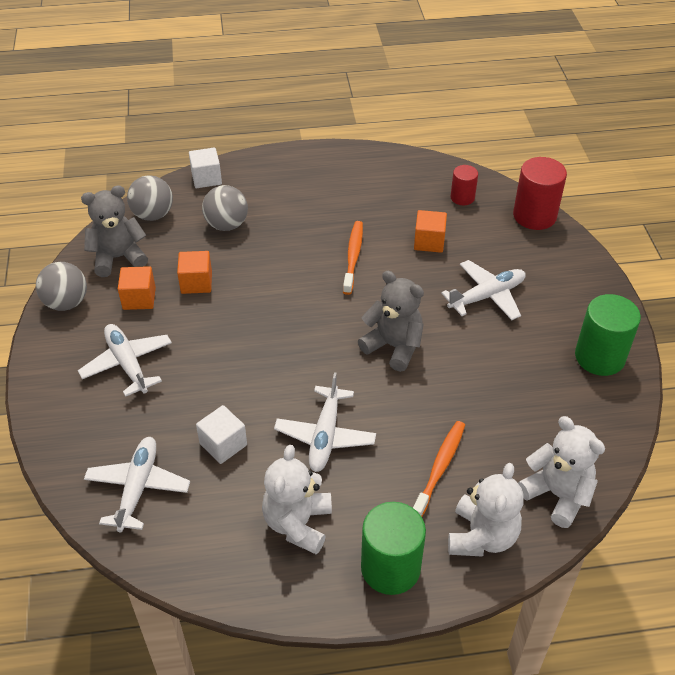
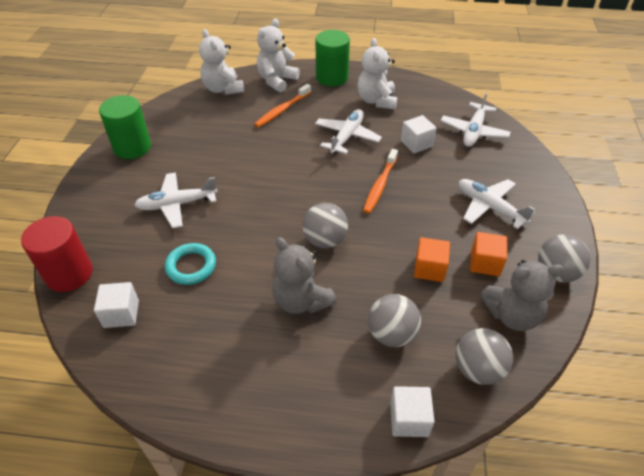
camera: 165 degrees left, 0 degrees up
(127, 364) = (489, 207): white plane -> white plane turned 150 degrees clockwise
(298, 523) = (376, 101): white teddy bear -> white teddy bear turned 150 degrees clockwise
(309, 290) = (325, 240): none -> grey ball
(353, 257) = (271, 265): orange toothbrush -> orange toothbrush (380, 185)
(393, 346) = (274, 181): grey teddy bear -> grey teddy bear (301, 300)
(429, 242) = (191, 266): orange cube -> turquoise ring
(462, 197) = (121, 314): red cylinder -> white cube

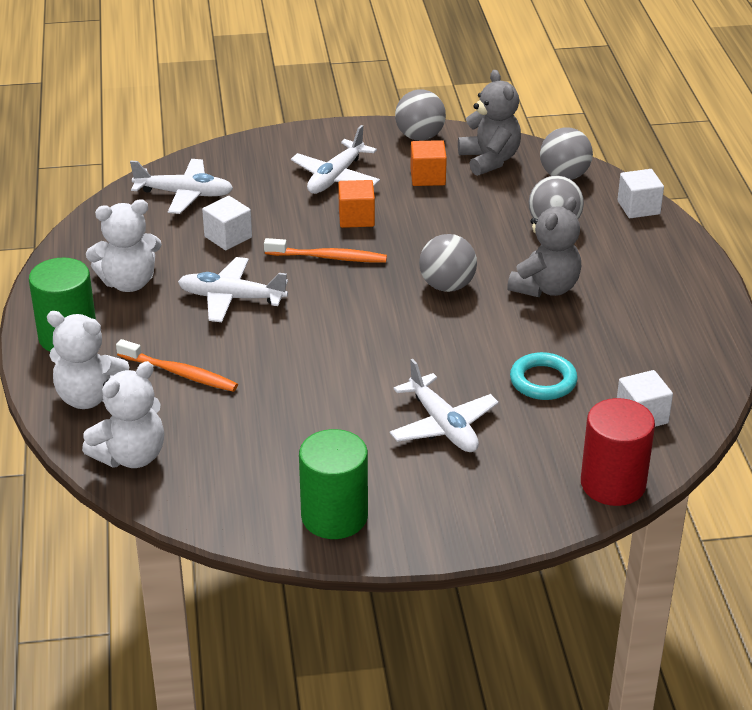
camera: 105 degrees left, 10 degrees down
(429, 269) = (454, 210): orange cube -> orange cube (356, 218)

